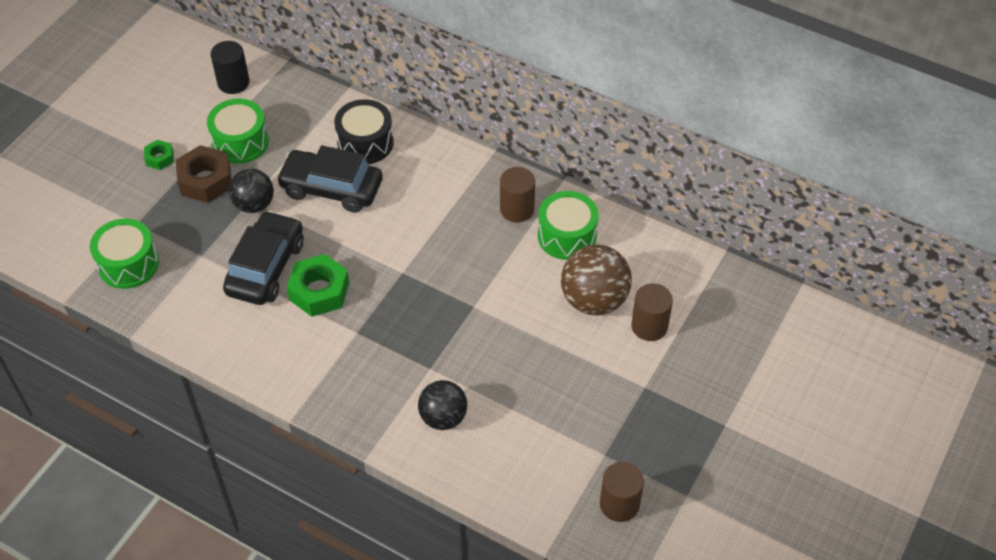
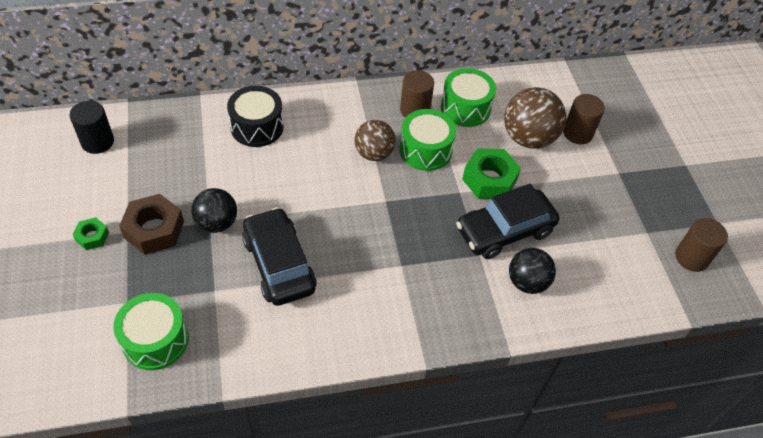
camera: 45 degrees left, 0 degrees up
(240, 142) = (153, 183): green drum -> green drum (425, 150)
(319, 291) = (340, 254): green nut -> green nut (489, 180)
(331, 188) = (266, 174): black car -> black car (504, 231)
(437, 226) = (374, 154): none -> brown ball

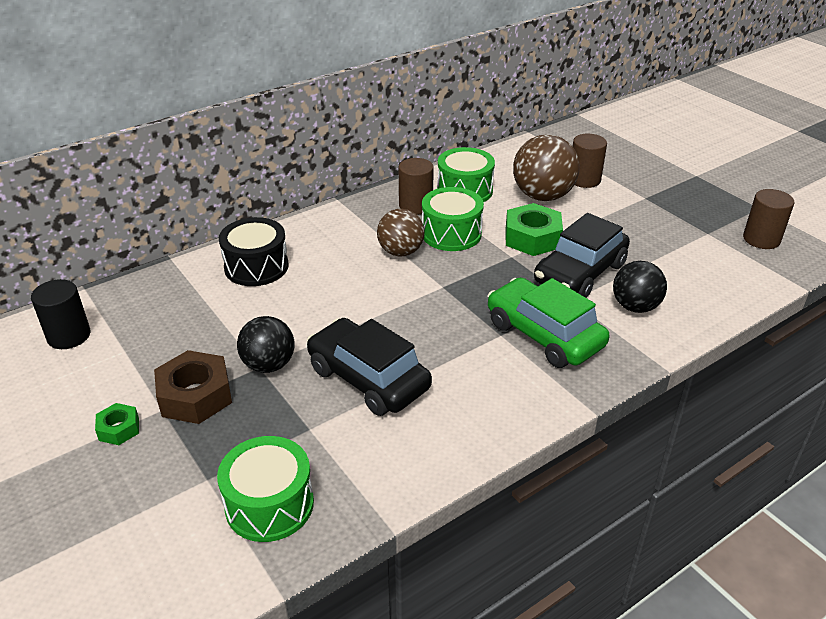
camera: 20 degrees left, 15 degrees down
(435, 279) = (544, 334): none -> green car

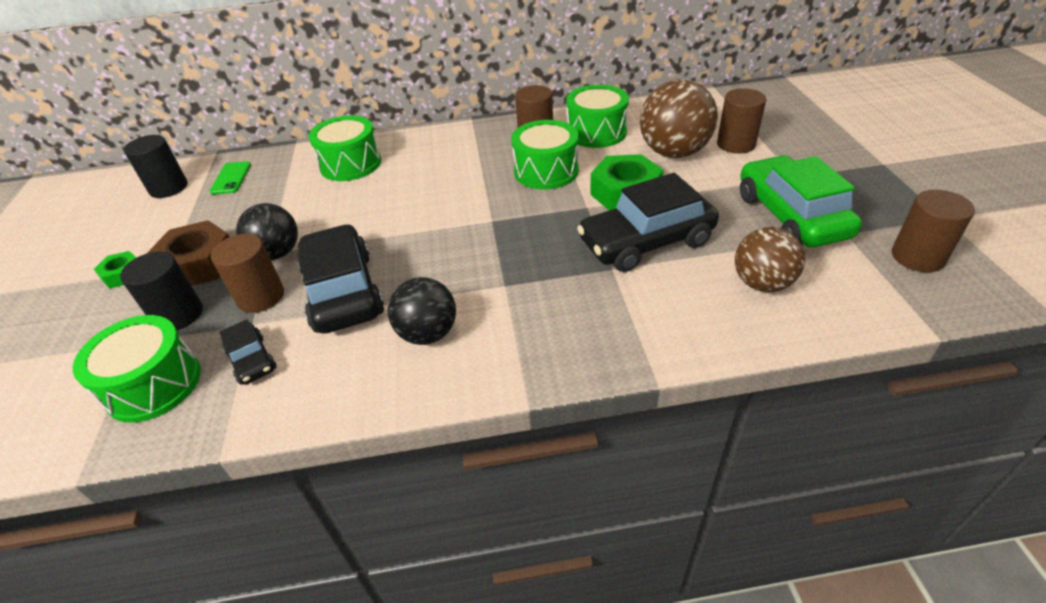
camera: 30 degrees right, 5 degrees up
(135, 309) = (231, 178): none -> green phone
(226, 444) = (178, 315): none -> black cylinder
(256, 267) = (350, 164): black drum -> green drum
(293, 405) = (261, 297): none -> brown cylinder
(342, 456) = (251, 360): none -> black car
(401, 252) = (483, 178): brown ball -> brown ball (762, 283)
(544, 334) = (549, 298): green car -> green car (791, 216)
(635, 307) = (679, 296): black ball -> black ball (428, 333)

